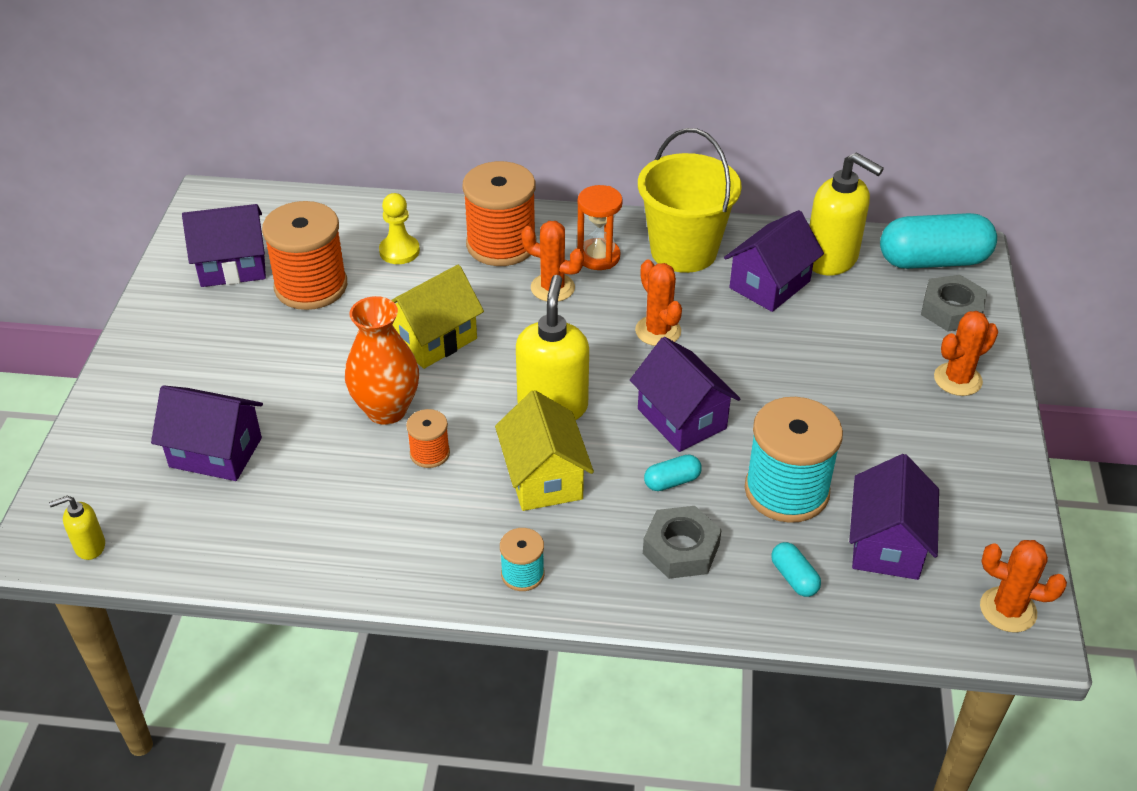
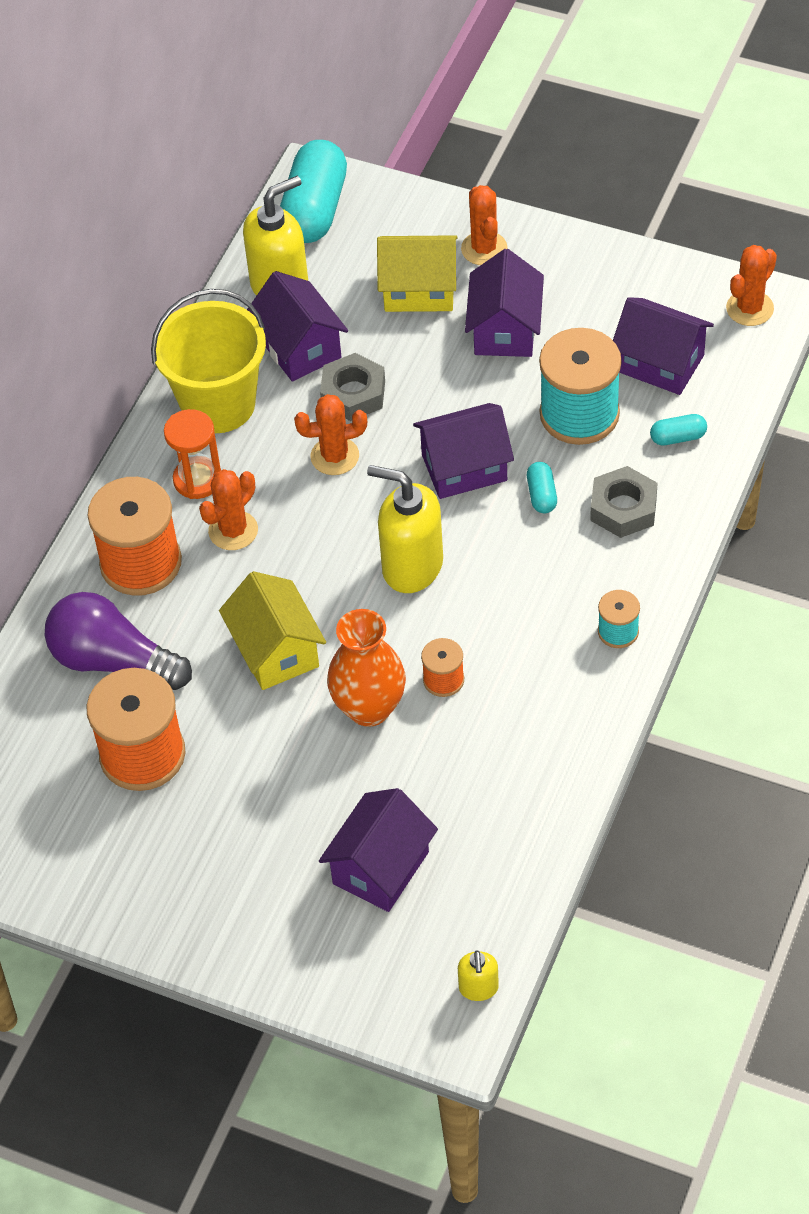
camera: 70 degrees left, 10 degrees up
(232, 266) = (74, 830): purple house -> purple house (505, 330)
(399, 251) = (113, 661): yellow pawn -> purple light bulb
(544, 478) = (506, 592): yellow house -> yellow house (419, 290)
(951, 310) = (390, 220): grey nut -> grey nut (353, 393)

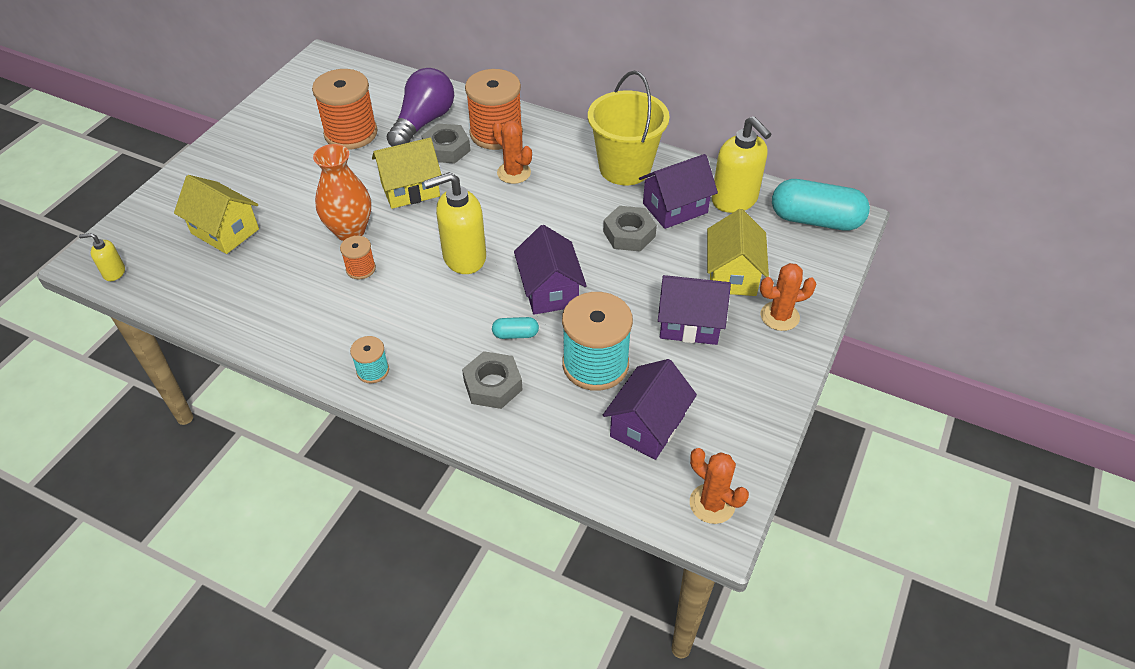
camera: 90 degrees right, 5 degrees down
(179, 620) = (446, 149): none -> grey nut
(197, 480) = (560, 158): orange hourglass -> none
(335, 456) = (571, 222): orange cactus -> none
(380, 867) = (225, 231): purple house -> yellow house
(411, 566) = (464, 257): yellow soap dispenser -> yellow soap dispenser turned 135 degrees counterclockwise
(678, 437) = (562, 430): turquoise capsule -> none

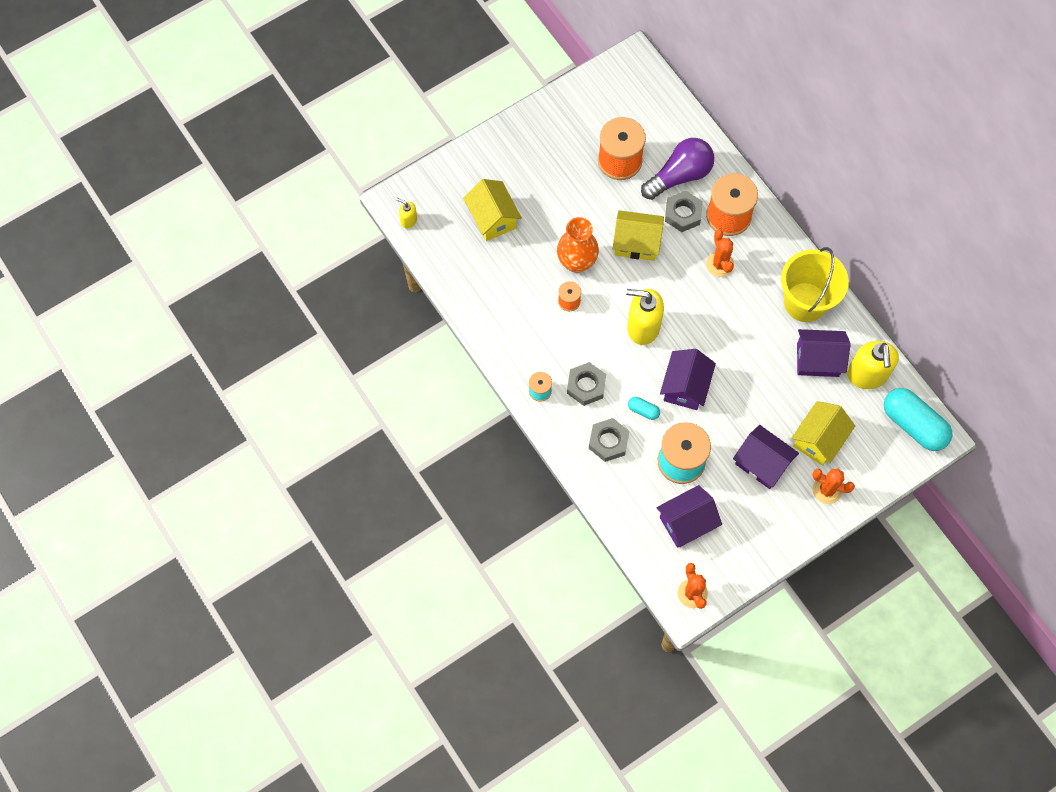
camera: 30 degrees right, 20 degrees up
(629, 234) = (769, 366): grey nut -> grey nut (586, 386)

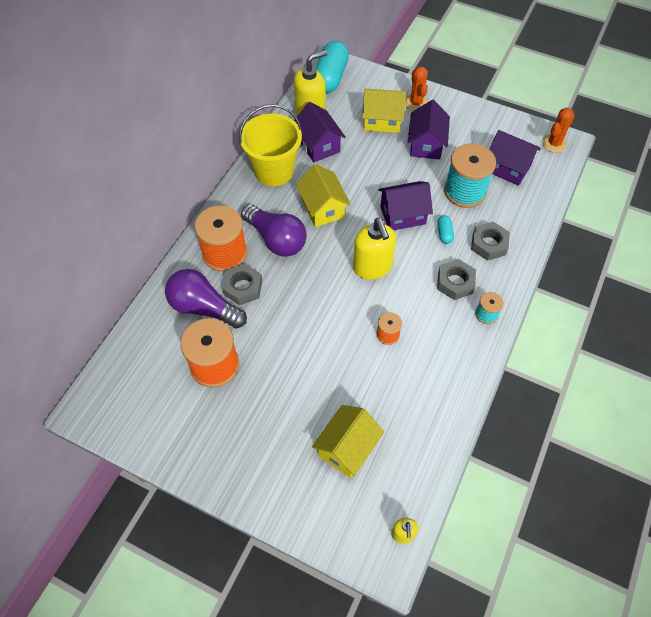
camera: 120 degrees left, 10 degrees down
(576, 262) = (345, 348): orange vase -> none
(636, 243) = (295, 309): yellow house -> yellow house (323, 208)
(720, 264) = (276, 239): orange cactus -> purple light bulb

